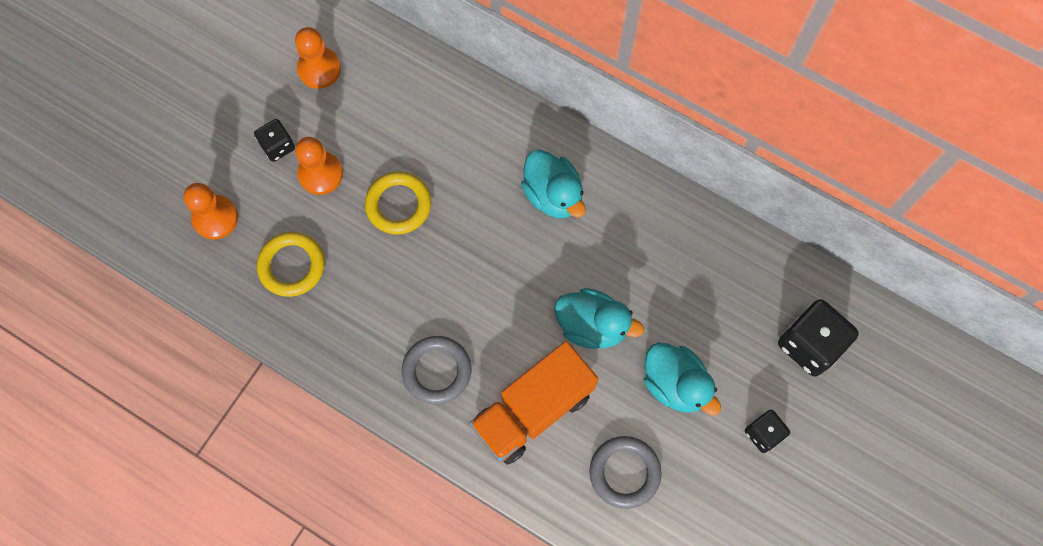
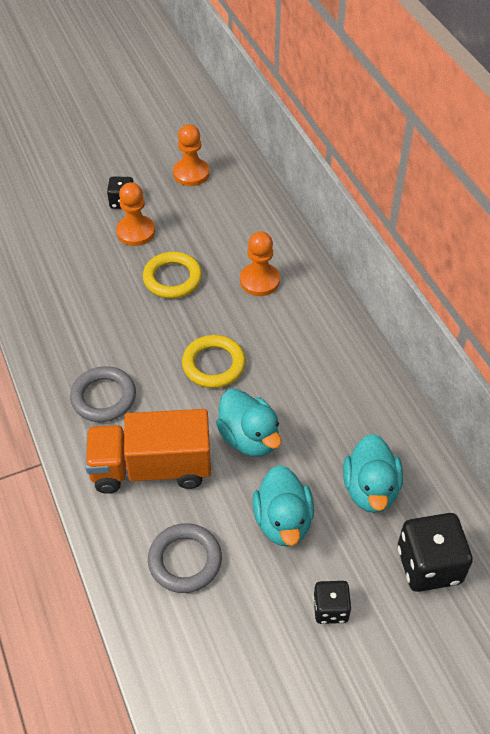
camera: 35 degrees right, 20 degrees down
(215, 218) = (43, 220): orange pawn -> orange pawn (259, 281)
(292, 266) = (65, 274): yellow ring -> yellow ring (213, 364)
(553, 195) = (293, 334): turquoise duck -> turquoise duck (370, 489)

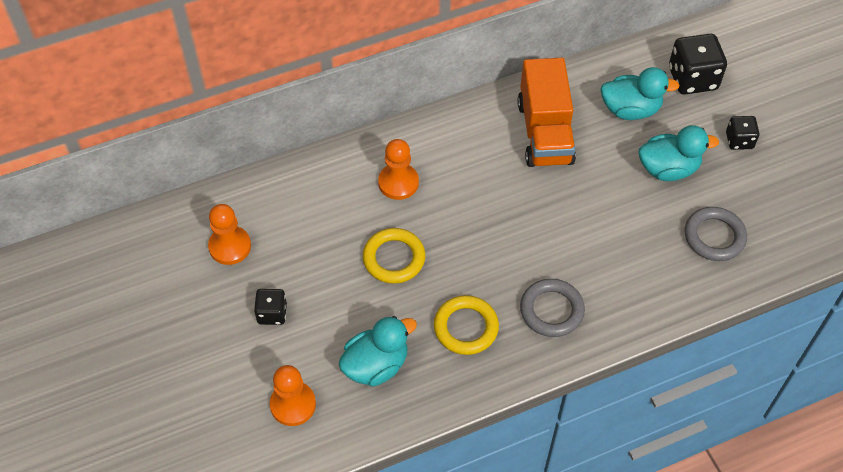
camera: 90 degrees left, 5 degrees up
(135, 232) = (322, 297): orange pawn -> orange pawn (293, 404)
(151, 468) = (627, 265): orange truck -> orange truck (544, 132)
(213, 364) = (506, 220): yellow ring -> yellow ring (466, 327)
(249, 438) = (588, 192): turquoise duck -> turquoise duck (376, 365)

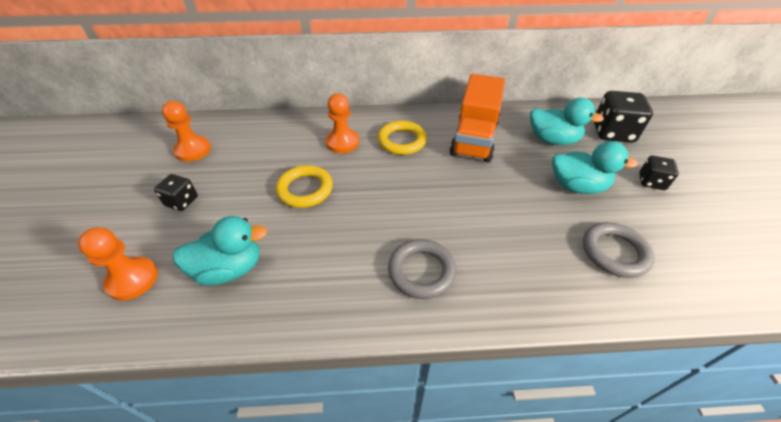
camera: 20 degrees right, 10 degrees down
(466, 327) = (331, 261): yellow ring -> yellow ring (402, 141)

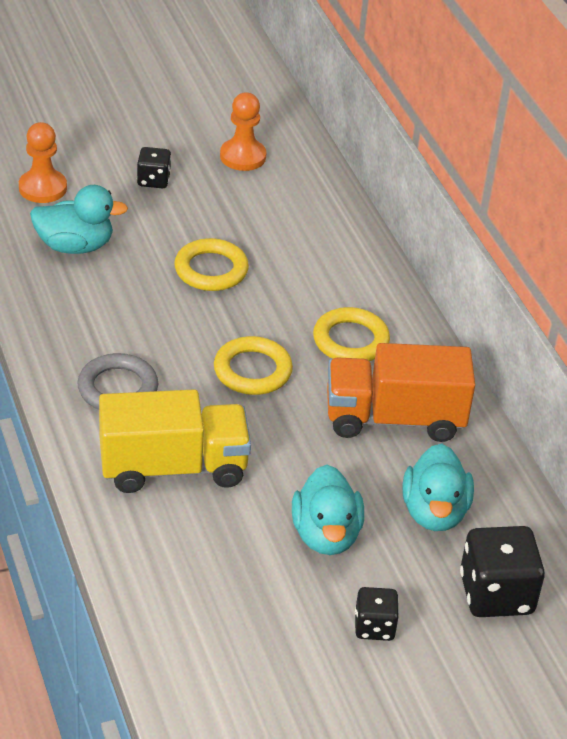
camera: 70 degrees right, 5 degrees down
(229, 268) = (75, 246): turquoise duck -> turquoise duck turned 60 degrees counterclockwise
(342, 142) = (319, 282): orange pawn -> none
(419, 189) = (252, 371): none -> yellow ring
(515, 252) = (173, 467): none -> yellow truck
(614, 252) = (205, 563): grey ring -> none

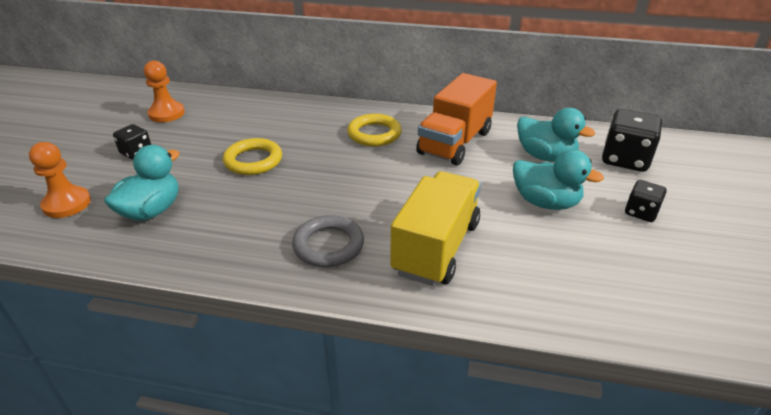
camera: 55 degrees left, 5 degrees down
(252, 371) = (367, 178): yellow ring -> none

